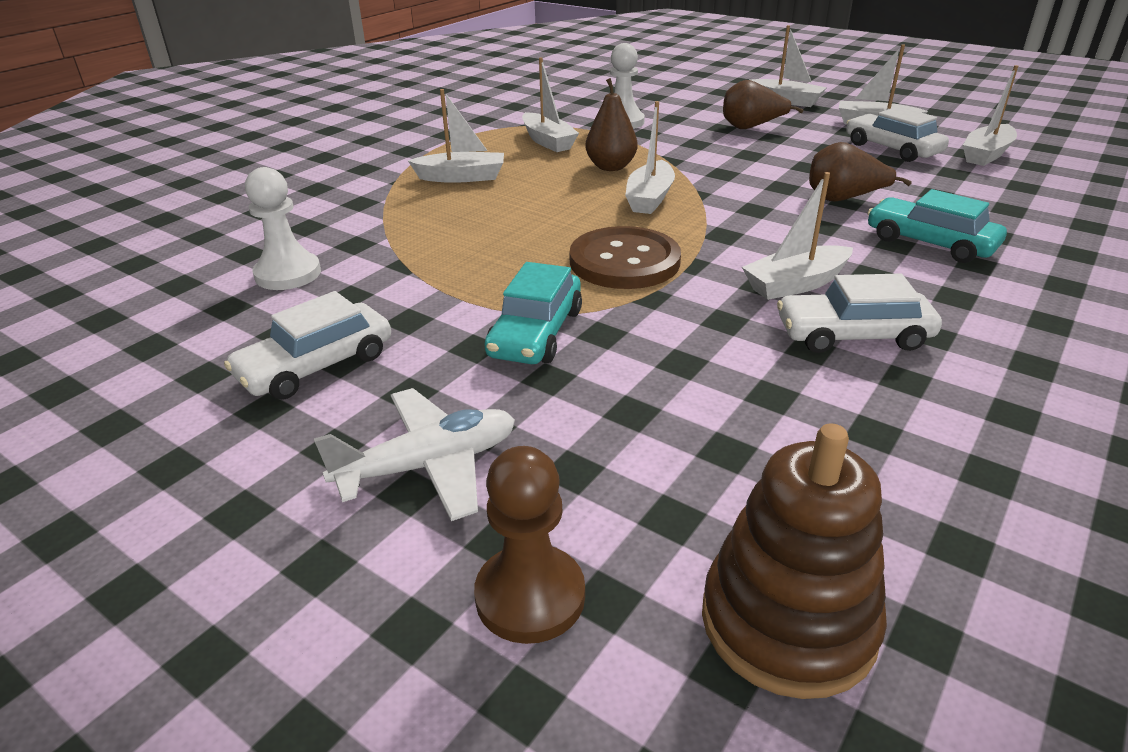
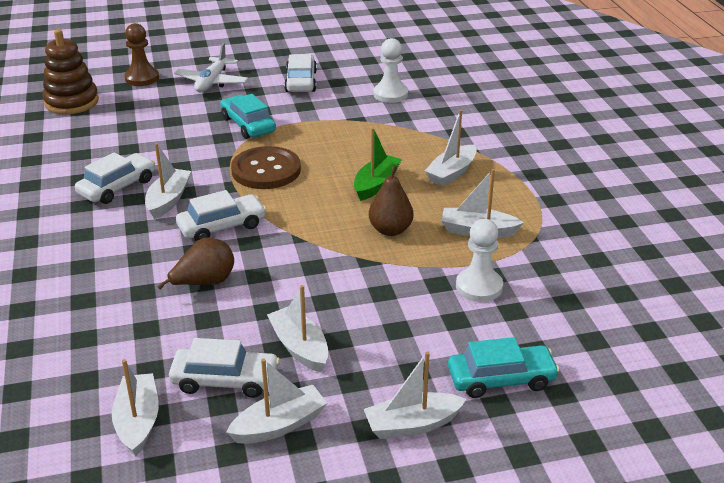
camera: 130 degrees right, 0 degrees up
(545, 198) = (376, 184): none -> green boat
(649, 198) = (321, 216): white boat -> white boat (299, 347)
(751, 128) = (374, 344): brown pear -> none
(764, 232) = (222, 226): none -> white car
(930, 243) = (119, 269): turquoise car -> turquoise car (501, 379)

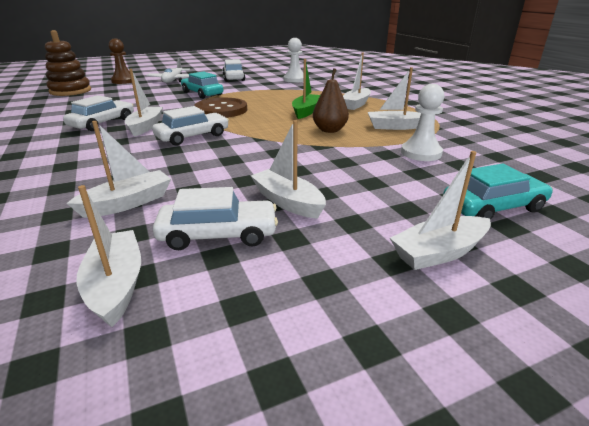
camera: 10 degrees left, 5 degrees down
(204, 283) = (183, 167): brown pear -> none
(279, 425) = (293, 269): white boat -> white boat (128, 203)

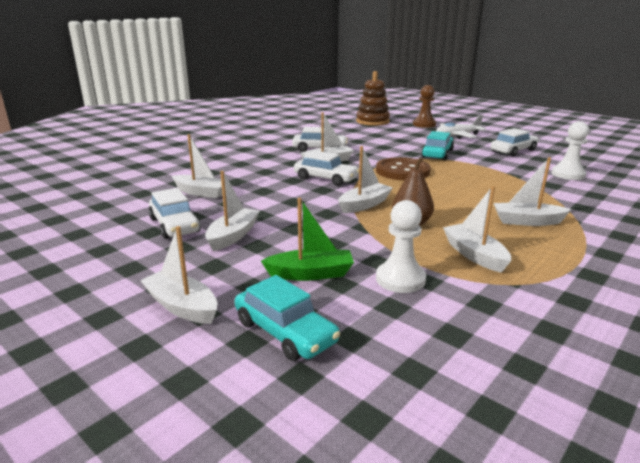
camera: 65 degrees right, 5 degrees down
(116, 285) = (115, 215): white boat -> white boat (364, 205)
(306, 111) = (454, 202): green boat -> green boat (311, 274)

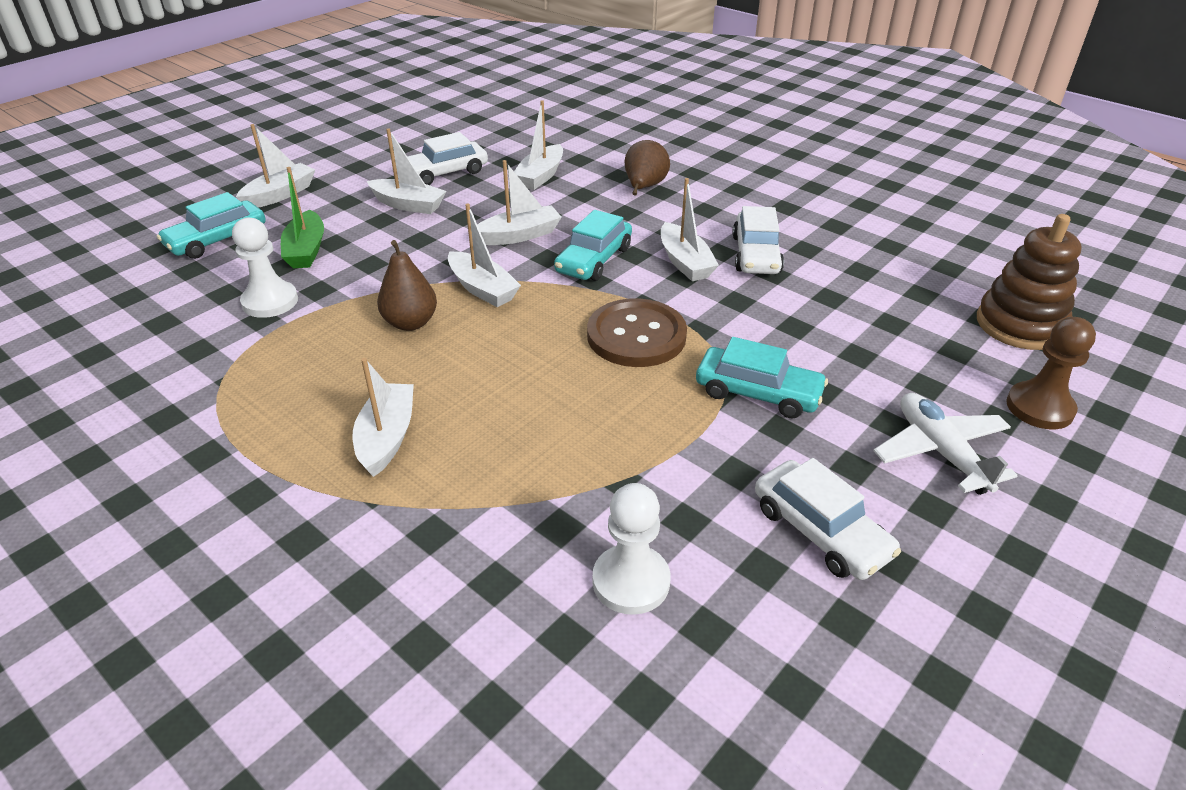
camera: 90 degrees right, 15 degrees up
(233, 167) = (644, 187): none -> brown pear
(326, 178) = (594, 260): white car -> turquoise car
(474, 255) = (301, 362): white boat -> white boat (519, 235)

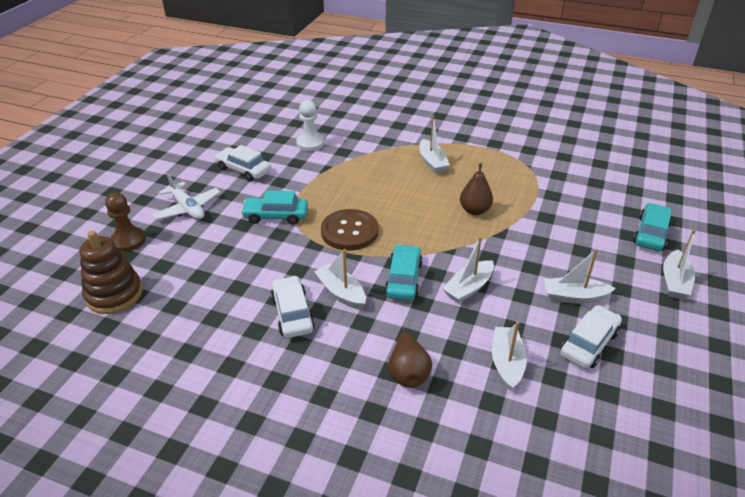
camera: 160 degrees right, 0 degrees up
(270, 301) = (560, 204): white pawn -> none
(306, 250) = (588, 240): green boat -> none
(482, 289) = (456, 239): white boat -> none

